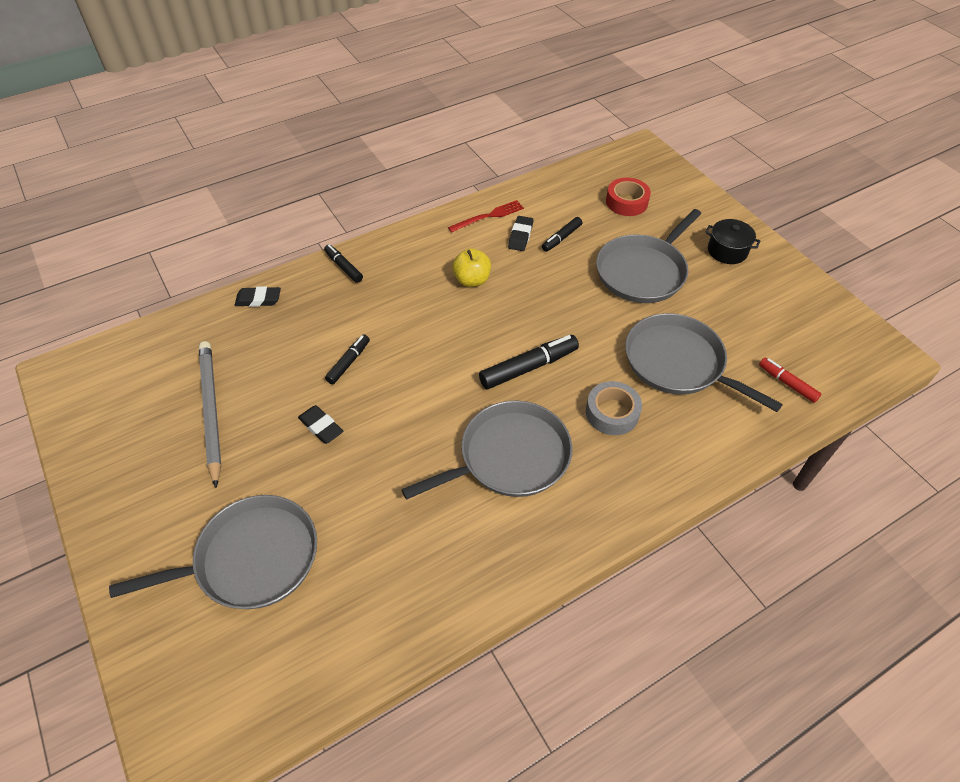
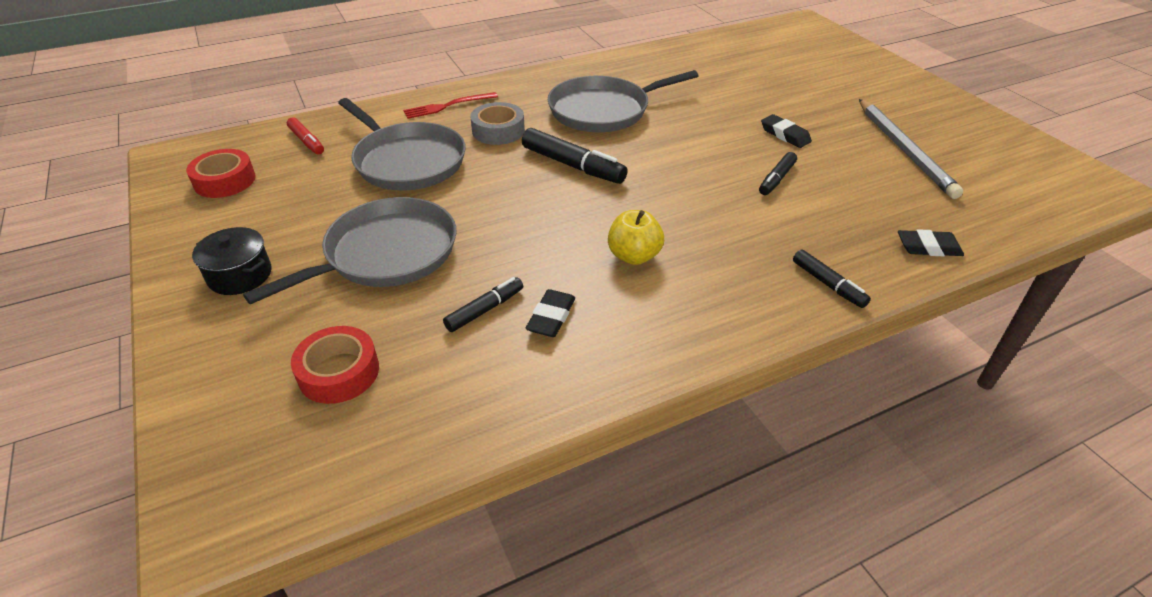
camera: 175 degrees left, 10 degrees down
(251, 559) = (806, 75): grey pan -> none
(488, 216) = (601, 358): red fork -> red fork (448, 106)
(529, 367) = (573, 165): black marker -> black marker turned 120 degrees counterclockwise
(815, 330) = (225, 181): none -> red tape

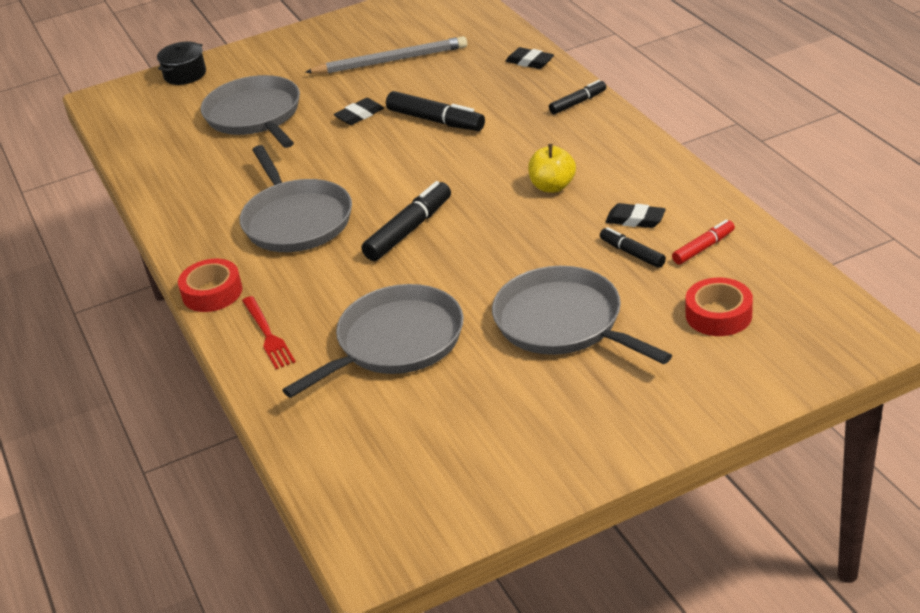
camera: 85 degrees left, 5 degrees down
(225, 181) = (434, 480): red tape -> red tape (212, 293)
(240, 275) = (607, 410): black pot -> black pot (185, 75)
(307, 141) = (344, 435): red marker -> red marker (703, 248)
(498, 131) = (333, 287): grey tape -> none
(776, 179) = (436, 121): black marker -> black marker, size x1.67
(780, 84) = (255, 116): none -> grey pan
(928, 248) = (530, 62): black eraser -> black eraser turned 60 degrees counterclockwise

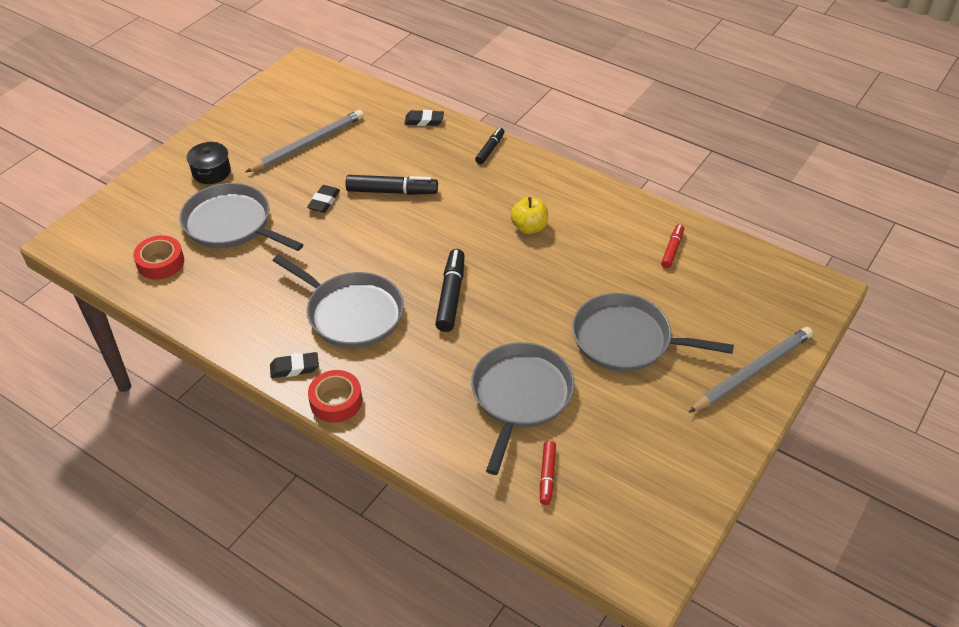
camera: 35 degrees left, 10 degrees up
(185, 75) = (128, 198): black pot -> black pot (211, 172)
(267, 334) = (415, 423): red fork -> none
(355, 424) = (547, 476): none -> red marker
(632, 253) = (628, 268): black marker -> none
(635, 220) = (609, 240): black eraser -> black eraser (294, 368)
(687, 397) = (752, 371): none -> grey pencil
(718, 315) = (722, 300): red tape -> red tape (160, 262)

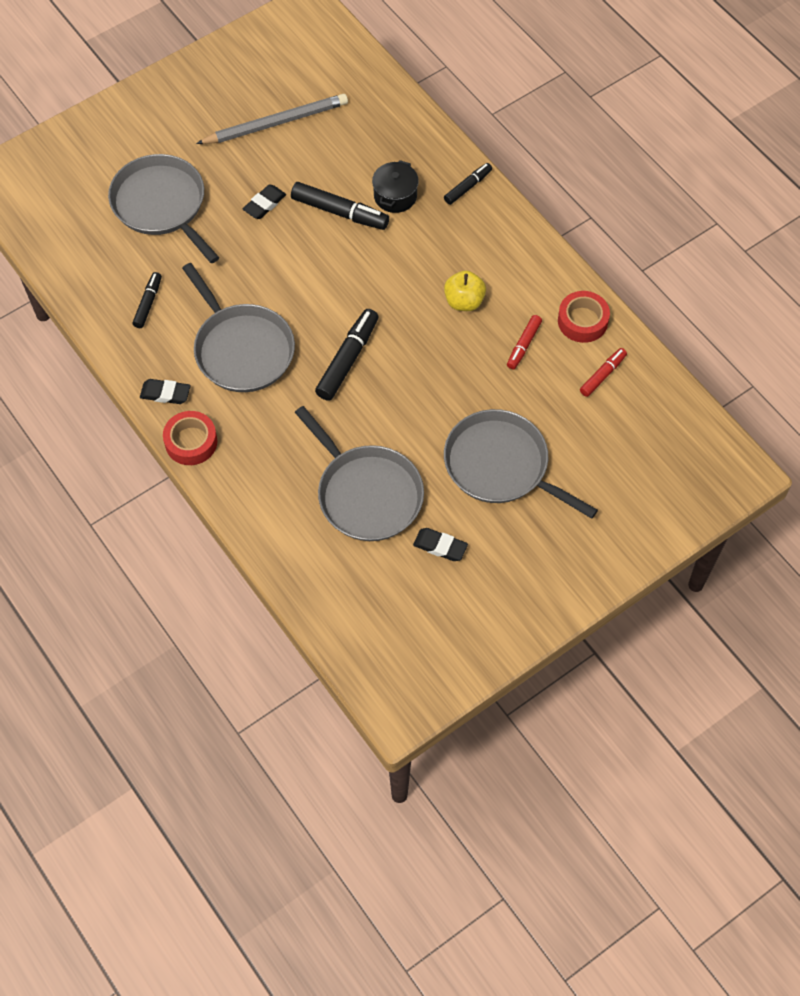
camera: 20 degrees right, 15 degrees up
(160, 262) = (78, 232): red tape -> red tape (582, 321)
(211, 172) = (163, 132): black pot -> black pot (395, 196)
(248, 300) = (148, 303): none -> black marker
(424, 121) = (412, 127): black eraser -> black eraser (440, 546)
(520, 396) = (366, 493): grey pan -> grey pan turned 105 degrees clockwise
(547, 476) = (354, 583): red marker -> red marker (523, 345)
(752, 371) = (609, 541): grey pencil -> none

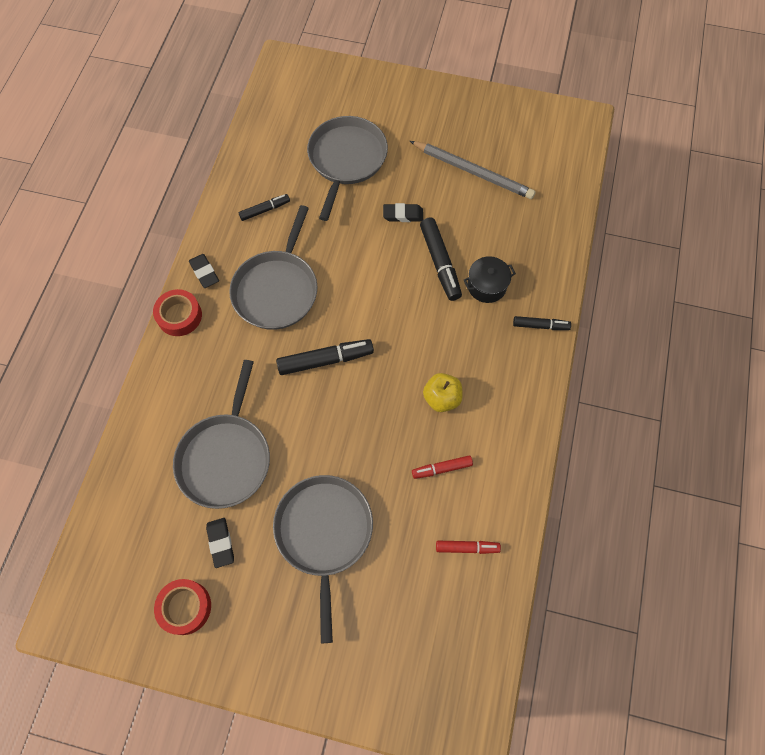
camera: 50 degrees right, 5 degrees up
(582, 321) = (501, 495): red tape -> red tape (185, 607)

